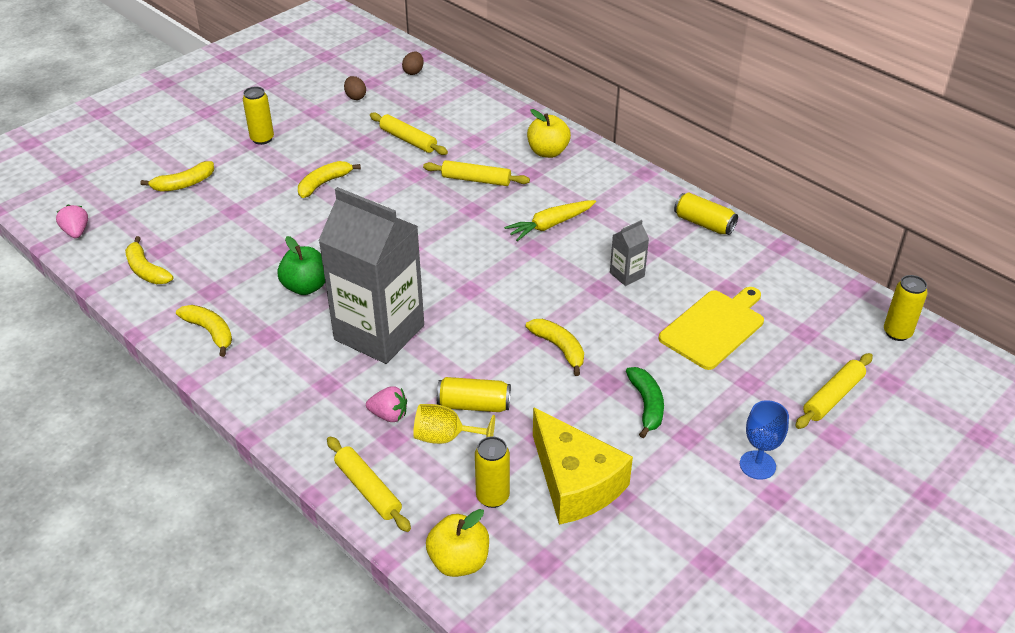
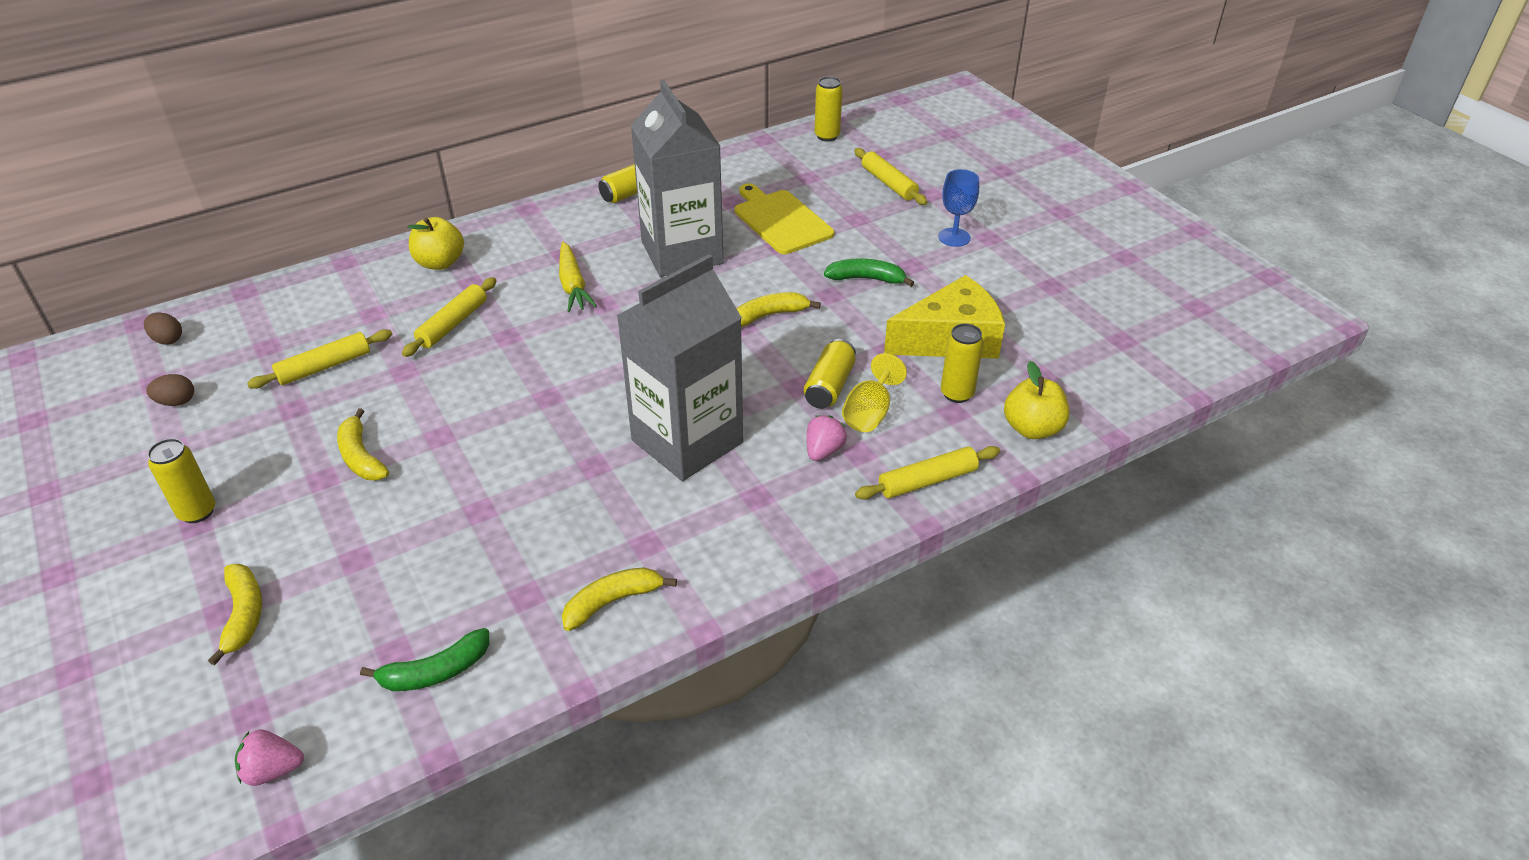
camera: 75 degrees left, 0 degrees up
(146, 270) = (436, 671): yellow banana -> green banana
(306, 287) = (570, 497): green apple -> none
(627, 275) = (682, 253): grey carton -> grey carton, size x2.46

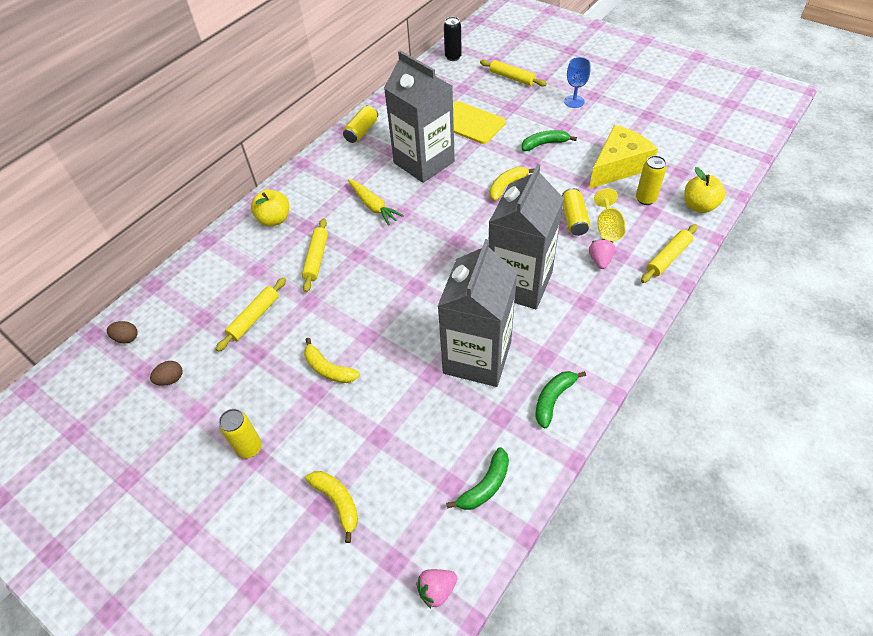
camera: 20 degrees left, 10 degrees up
(555, 512) = (477, 357): none -> grey carton
(612, 602) = (553, 399): yellow banana -> green banana
(827, 136) = (453, 57): yellow can -> black can

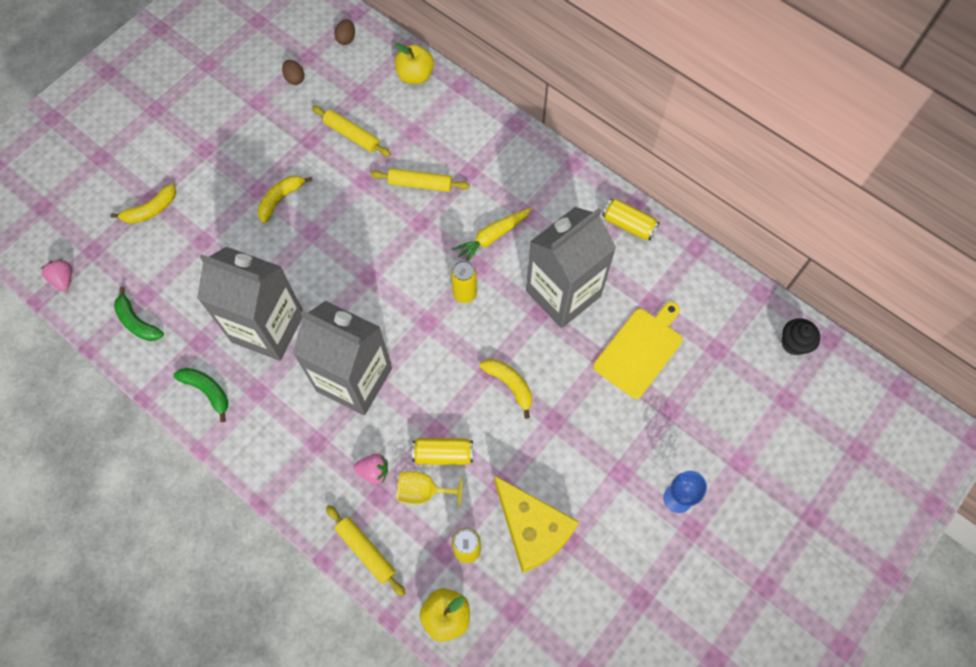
camera: 90 degrees right, 15 degrees up
(249, 448) = (214, 144): yellow can -> yellow can (464, 293)
(274, 219) = (483, 142): yellow apple -> yellow apple (415, 75)
(453, 57) = (794, 343): black can -> black cupcake
(512, 78) = (739, 420): yellow rolling pin -> none
(544, 144) = (586, 442): green banana -> none

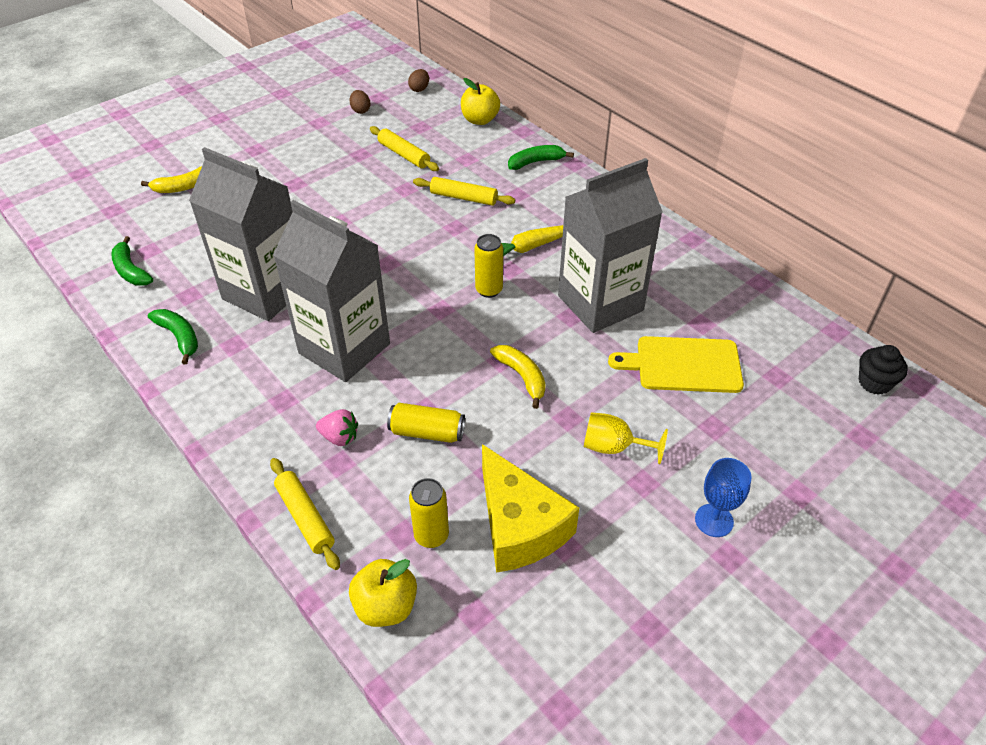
camera: 10 degrees right, 20 degrees down
(64, 279) = (73, 228): pink strawberry -> none
(281, 199) = (316, 193): yellow banana -> none
(423, 491) = (393, 466): yellow goblet -> yellow goblet (613, 447)
(479, 127) = (536, 162): none -> green banana
(628, 225) = (684, 254): yellow can -> none
(640, 350) = (683, 365): yellow cutting board -> yellow cutting board turned 135 degrees counterclockwise

